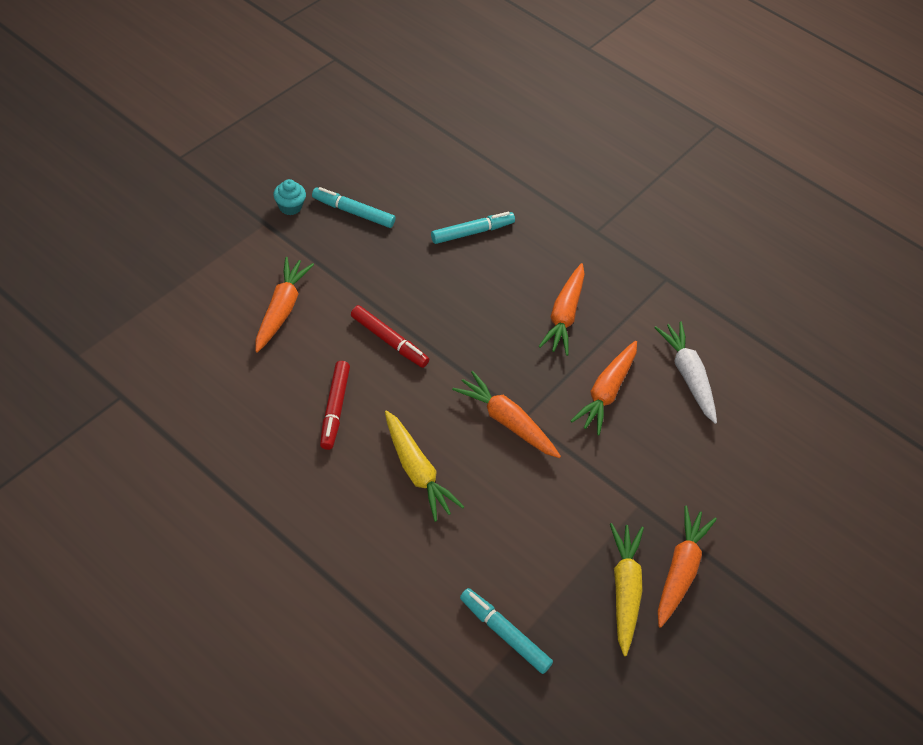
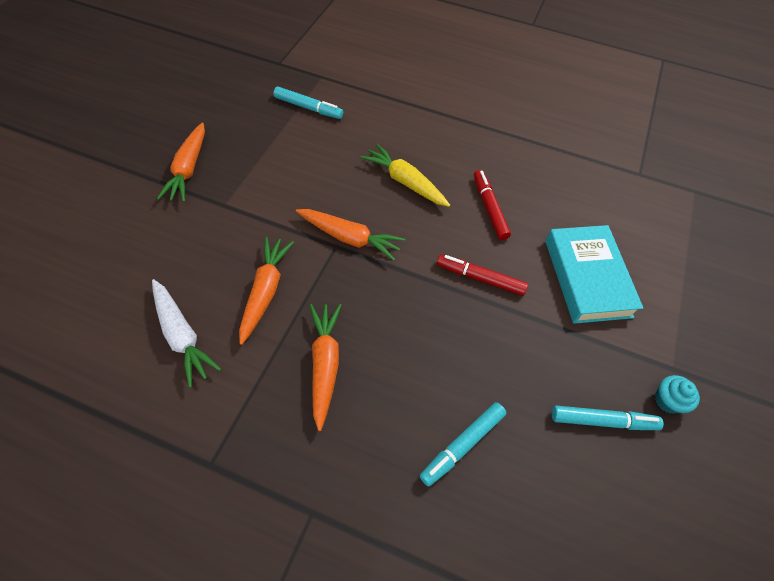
camera: 165 degrees right, 5 degrees up
(281, 309) = (587, 278): orange carrot -> turquoise book
(624, 590) = (230, 148): yellow carrot -> none

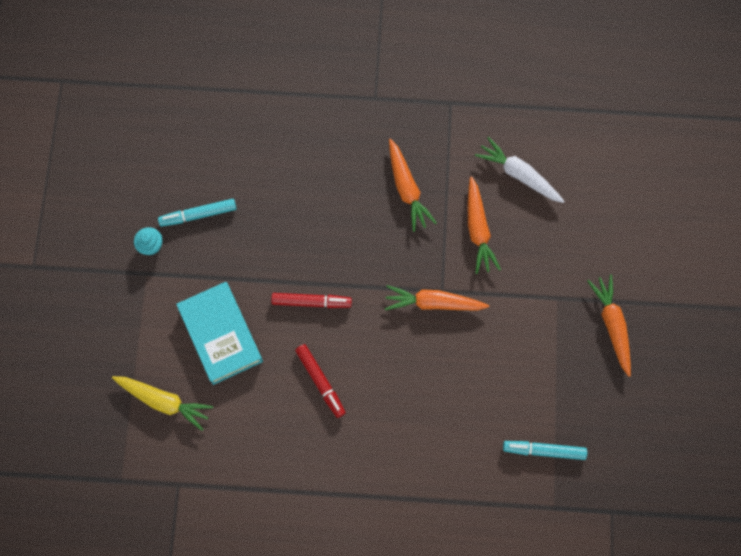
camera: 165 degrees right, 15 degrees up
(405, 182) = (408, 385): yellow carrot -> yellow carrot (164, 401)
(462, 445) = (293, 166): turquoise marker -> none

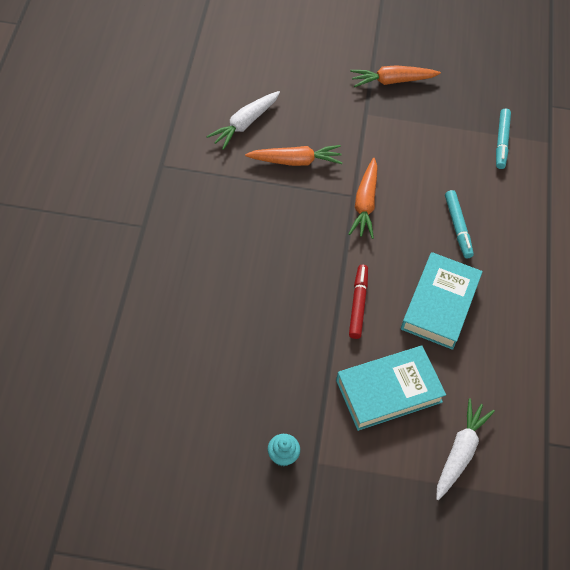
camera: 90 degrees left, 15 degrees down
(164, 401) = (460, 452): yellow carrot -> white carrot
(198, 215) = (251, 404): turquoise marker -> turquoise marker (457, 227)
(320, 382) = (440, 304): red marker -> turquoise book
(407, 189) = (247, 211): orange carrot -> none

